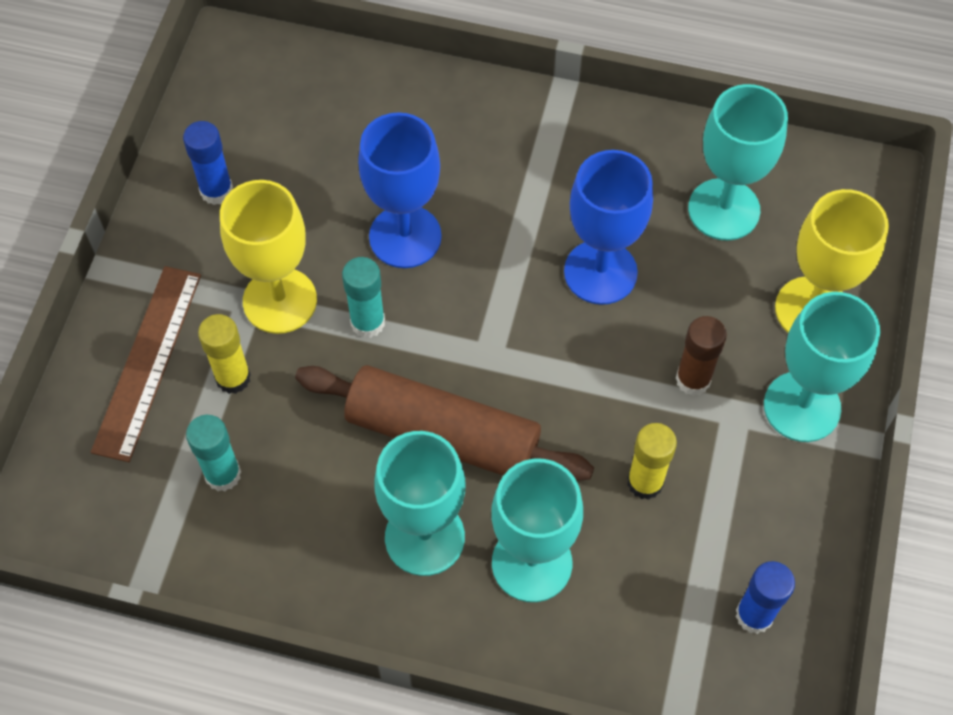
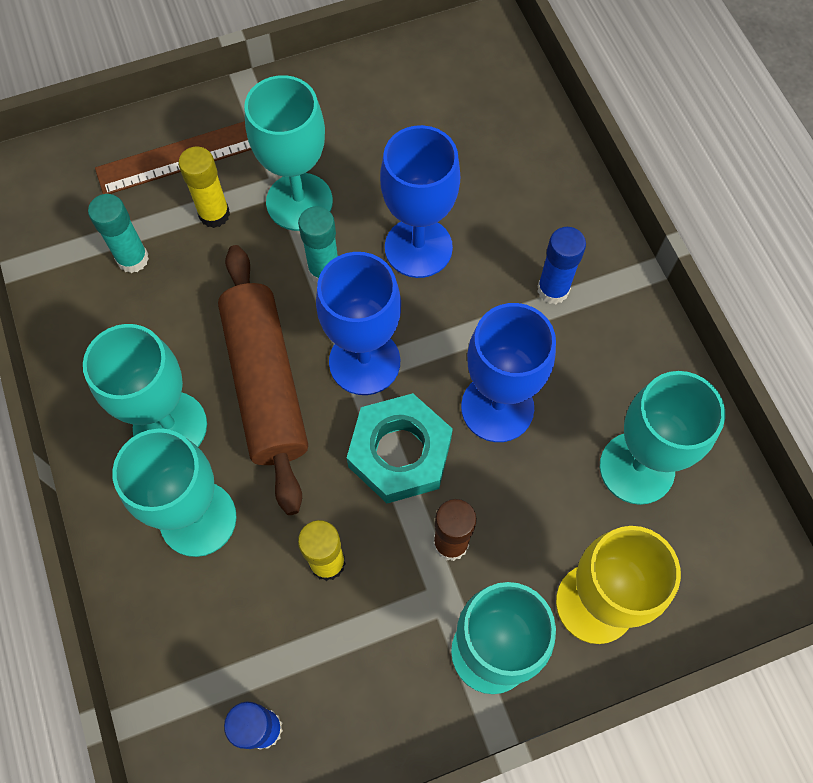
camera: 55 degrees right, 5 degrees up
(216, 191) = (359, 103): blue glue stick -> blue glue stick (553, 290)
(280, 300) = (299, 202): yellow goblet -> turquoise goblet
(482, 344) = (364, 362): none -> blue goblet
(587, 368) = (400, 452): none -> turquoise nut

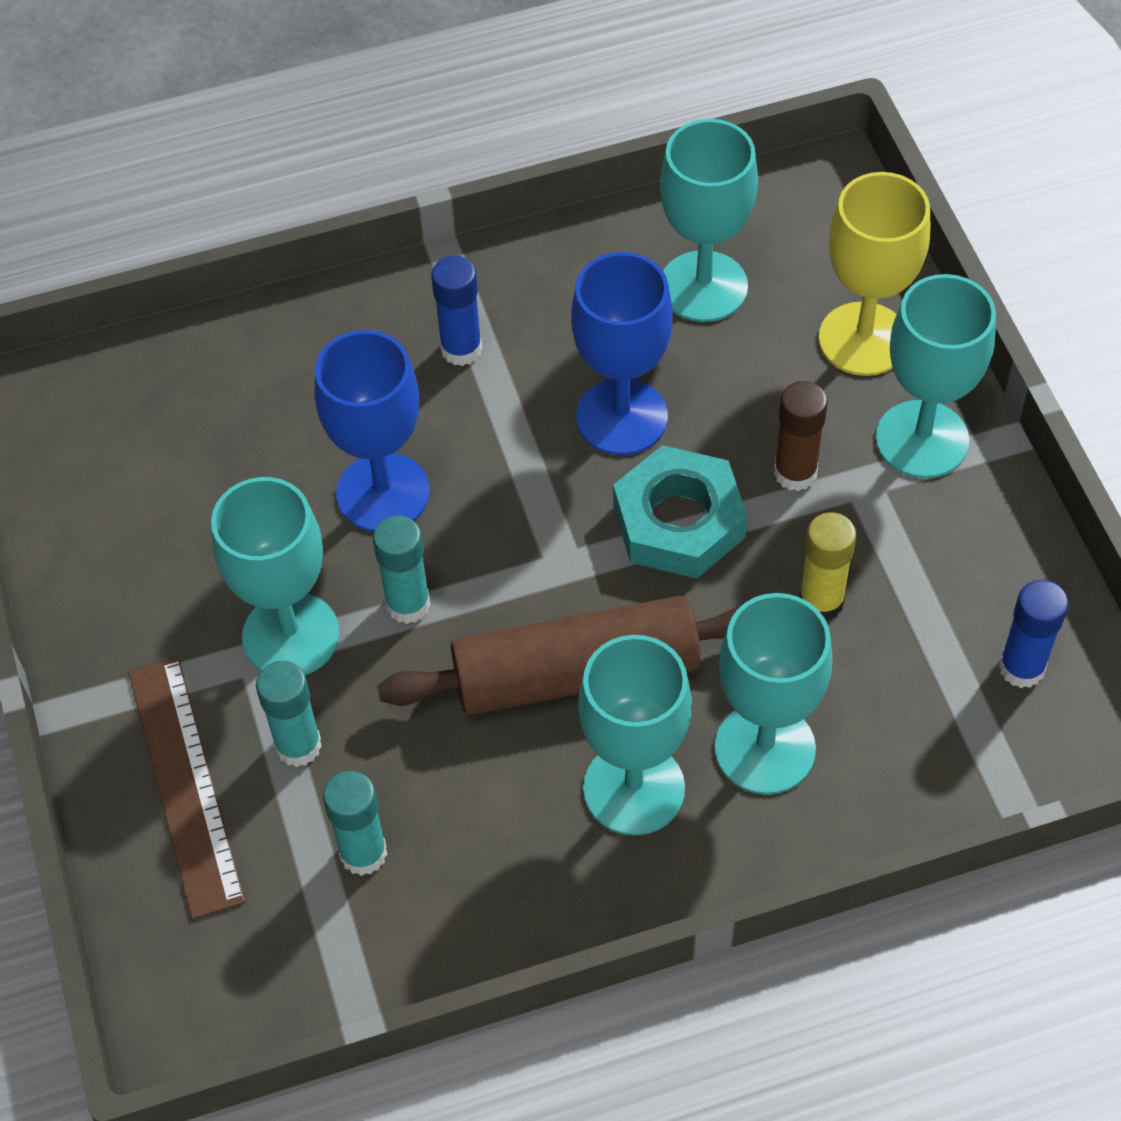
camera: 85 degrees left, 10 degrees down
(214, 214) = (298, 746): yellow glue stick -> turquoise glue stick
(364, 362) = (550, 558): blue goblet -> none

